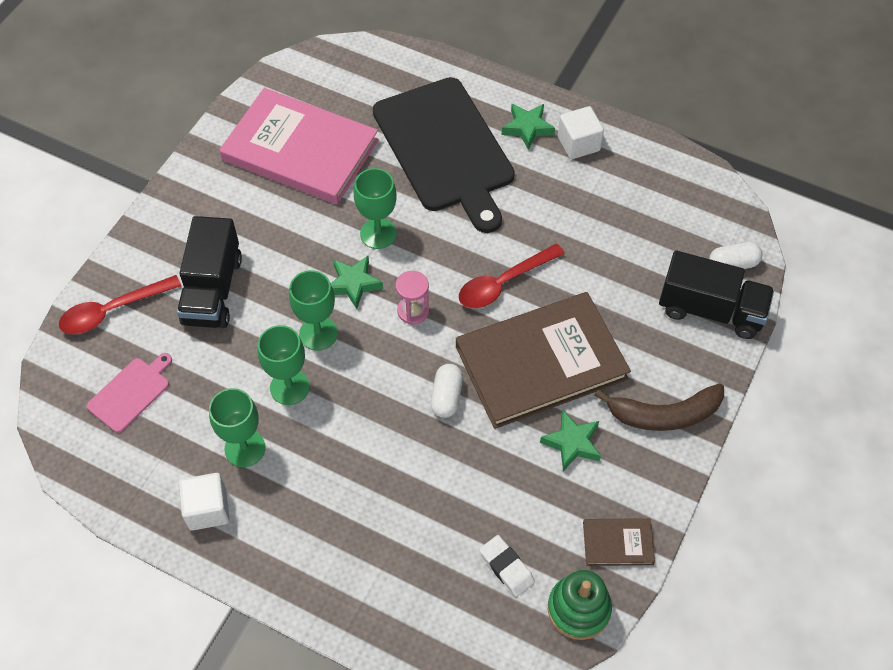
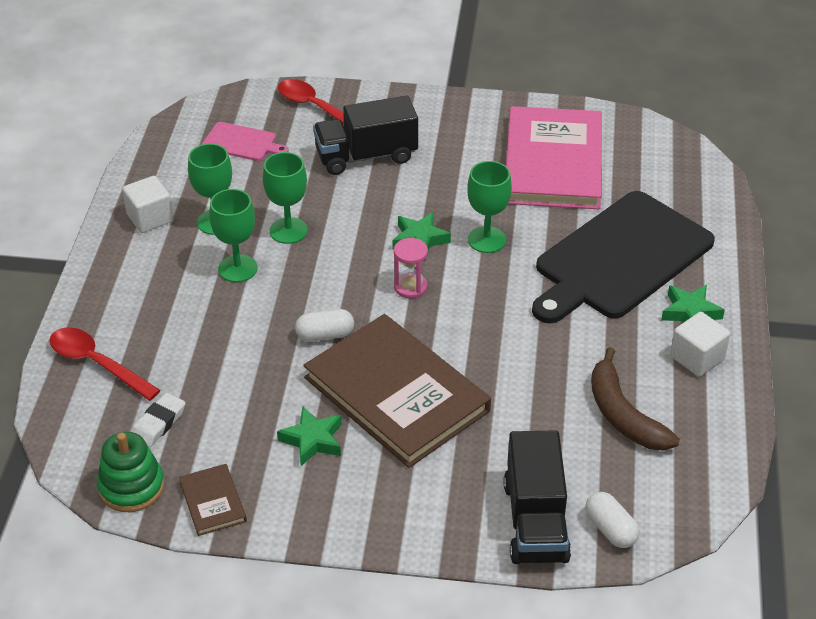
camera: 70 degrees right, 15 degrees down
(318, 333) = (353, 232): green goblet -> green goblet (237, 268)
(503, 283) = (478, 343): red spoon -> red spoon (97, 363)
(664, 414) = (379, 508): brown banana -> brown banana (623, 414)

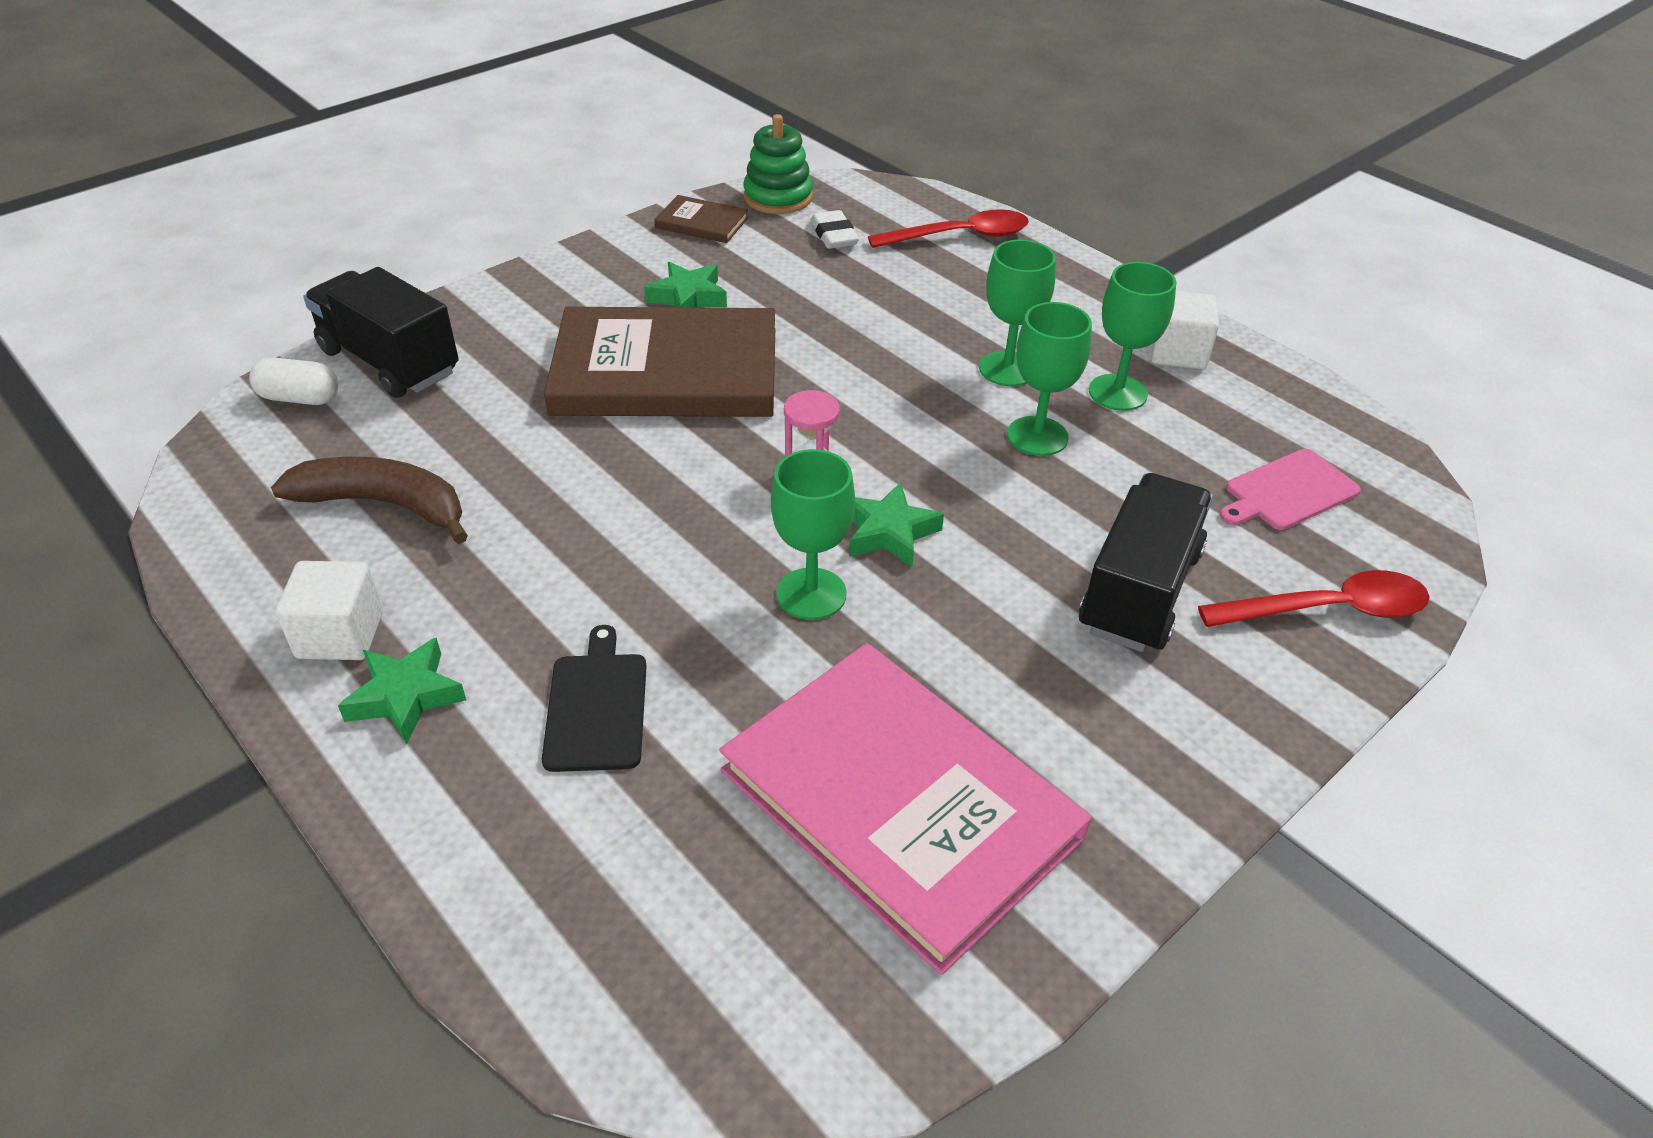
camera: 130 degrees right, 0 degrees up
(325, 335) = (817, 372): white capsule -> none
(619, 258) = (597, 706): black cutting board -> black cutting board, size x0.44

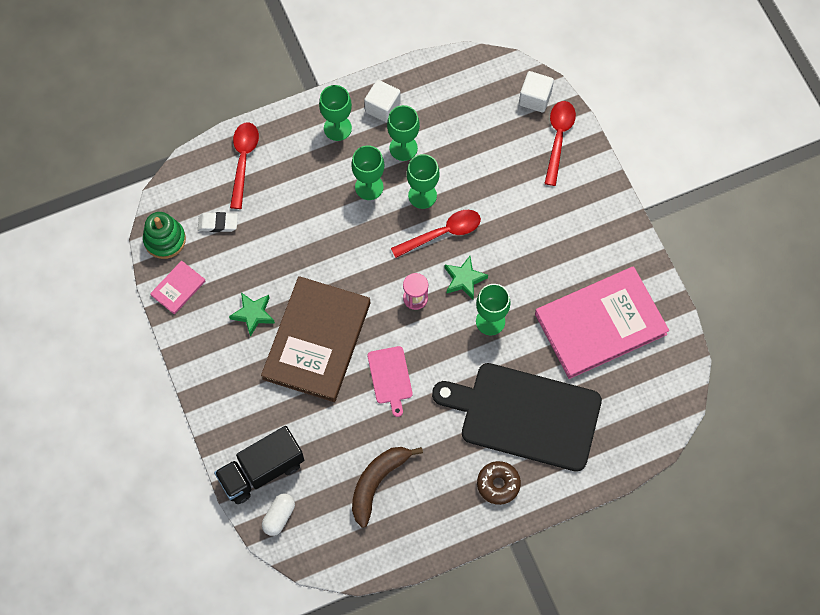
camera: 70 degrees left, 25 degrees up
(340, 635) = (456, 506): white cube -> white cube (535, 98)
(405, 696) = (498, 484): green star -> brown donut
(597, 706) = (525, 415): black cutting board -> black cutting board, size x2.29
(702, 223) = (178, 288): brown book -> pink book
(974, 480) = (442, 233): none -> red spoon
(1094, 313) = (337, 128): none -> green goblet
(1139, 591) = (527, 199): black truck -> none
(1288, 491) = (490, 115): pink cutting board -> pink cutting board (390, 377)

